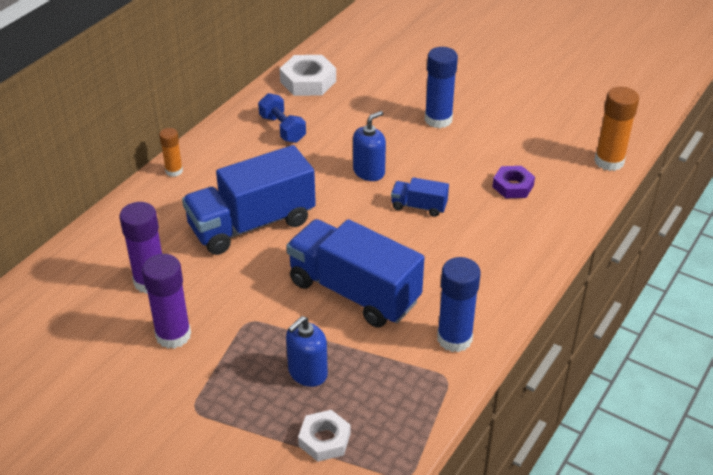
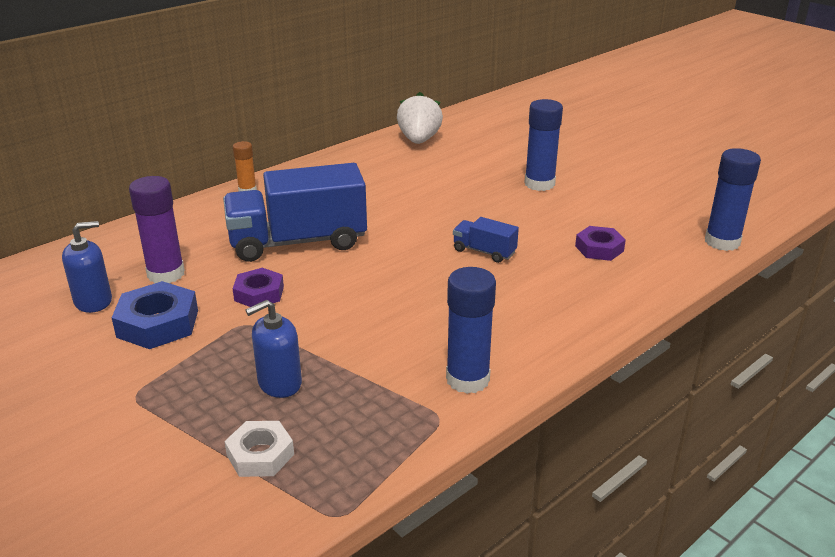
camera: 15 degrees right, 10 degrees down
(173, 335) = (158, 323): purple glue stick -> blue nut
(245, 287) = (259, 293): none -> purple nut
(282, 129) = (373, 172): blue dumbbell -> none
(308, 81) = (419, 140): white nut -> white strawberry
(354, 292) = (373, 316): blue truck -> none
(369, 172) = (444, 216): blue soap dispenser -> blue soap dispenser (93, 301)
(609, 161) = (722, 242): orange glue stick -> blue glue stick

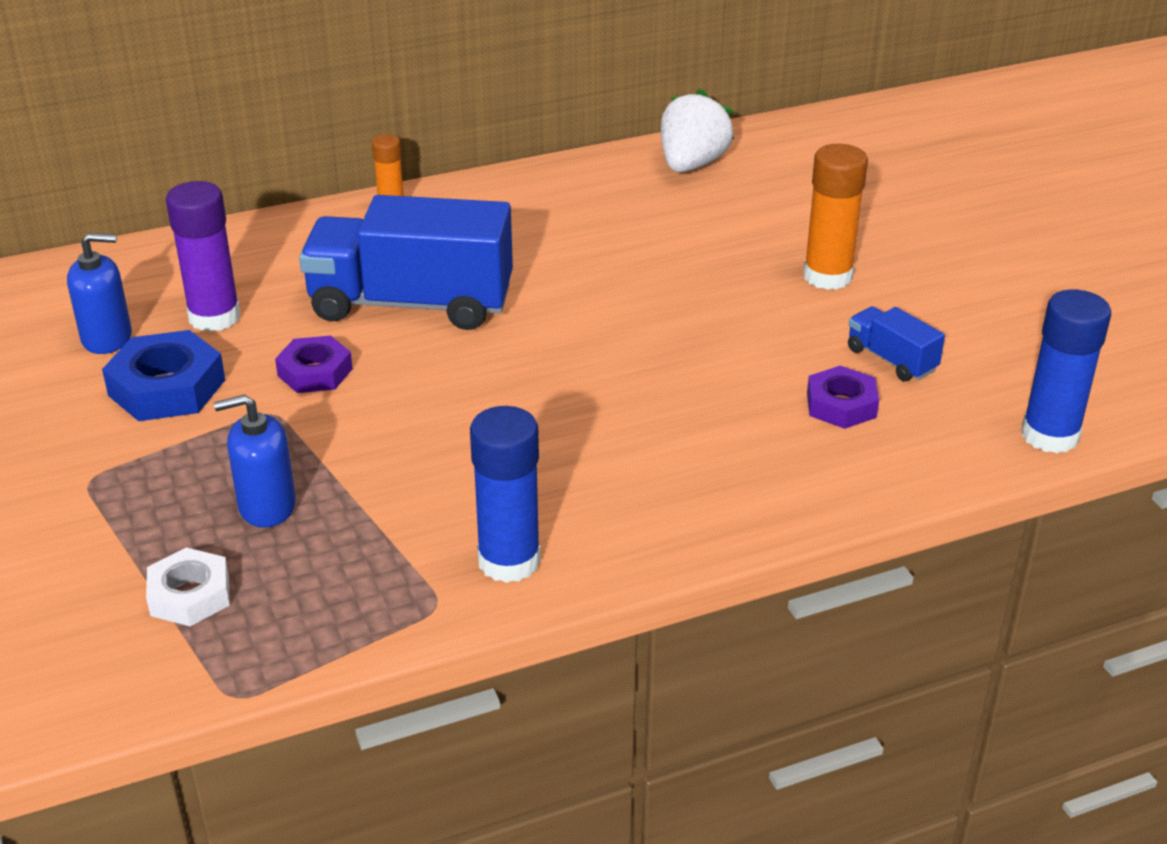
camera: 20 degrees right, 5 degrees up
(484, 252) = (663, 374): blue truck -> blue truck (891, 360)
(539, 184) = (827, 276): blue glue stick -> orange glue stick

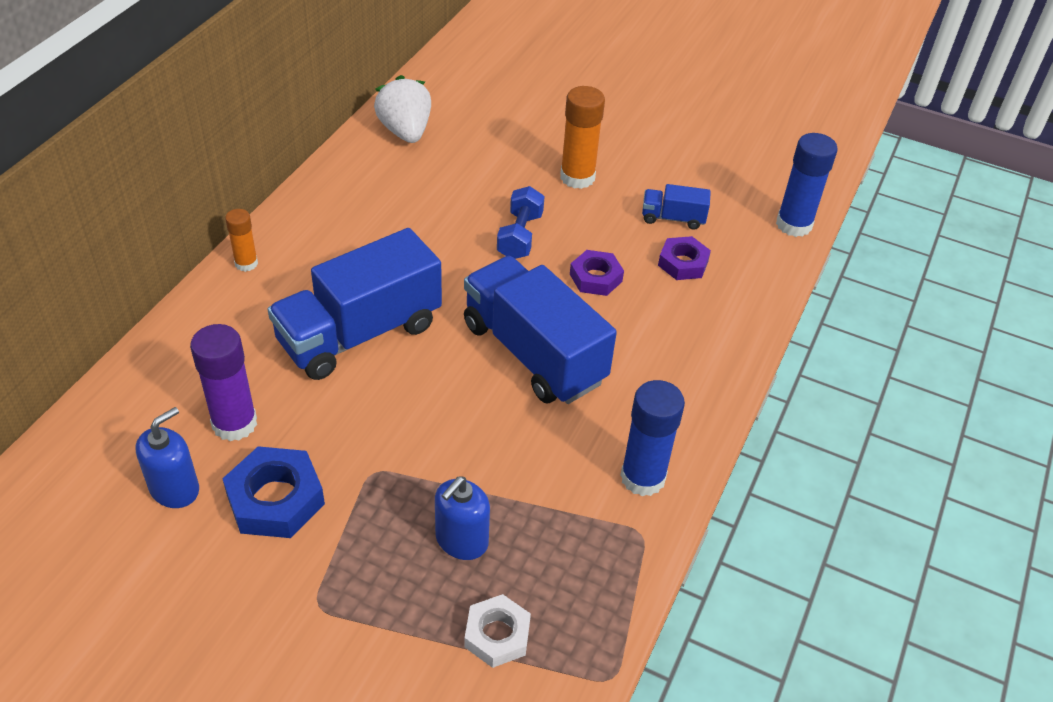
camera: 45 degrees left, 10 degrees up
(315, 372) = (363, 423): purple nut -> purple nut (595, 278)
(552, 400) = (533, 353): none -> blue truck
(684, 299) = (520, 236): none -> blue dumbbell

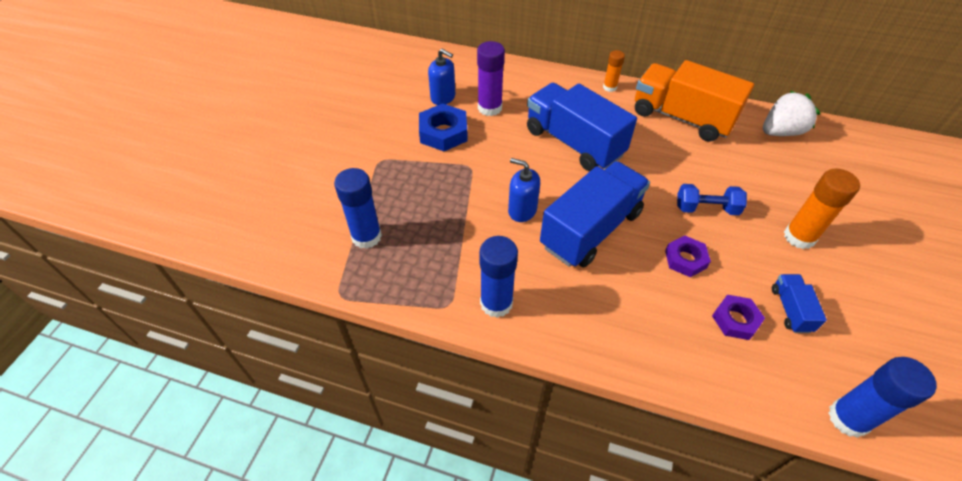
camera: 85 degrees right, 5 degrees up
(346, 208) = (681, 118): none -> orange truck
(461, 540) = (429, 212): blue soap dispenser -> blue soap dispenser (522, 210)
(497, 635) = (366, 236): white nut -> blue glue stick

